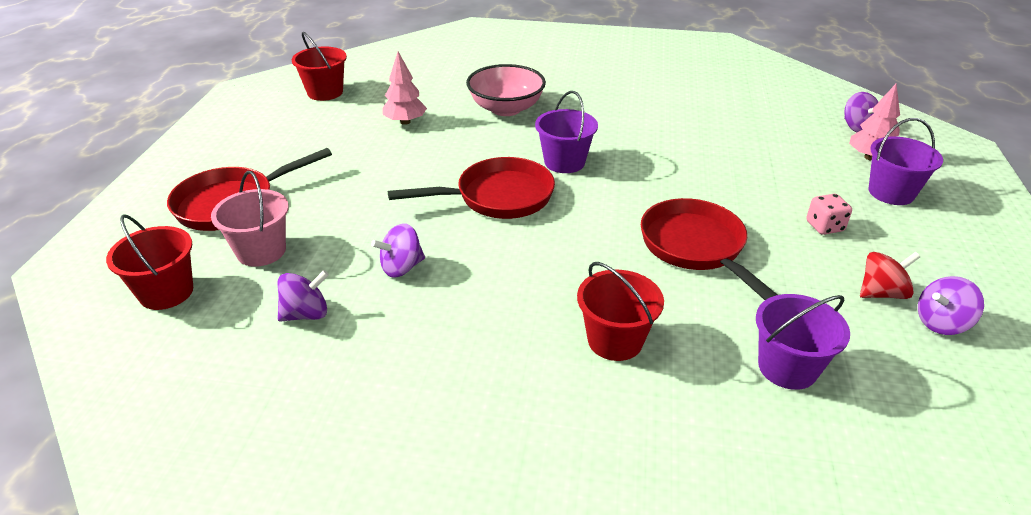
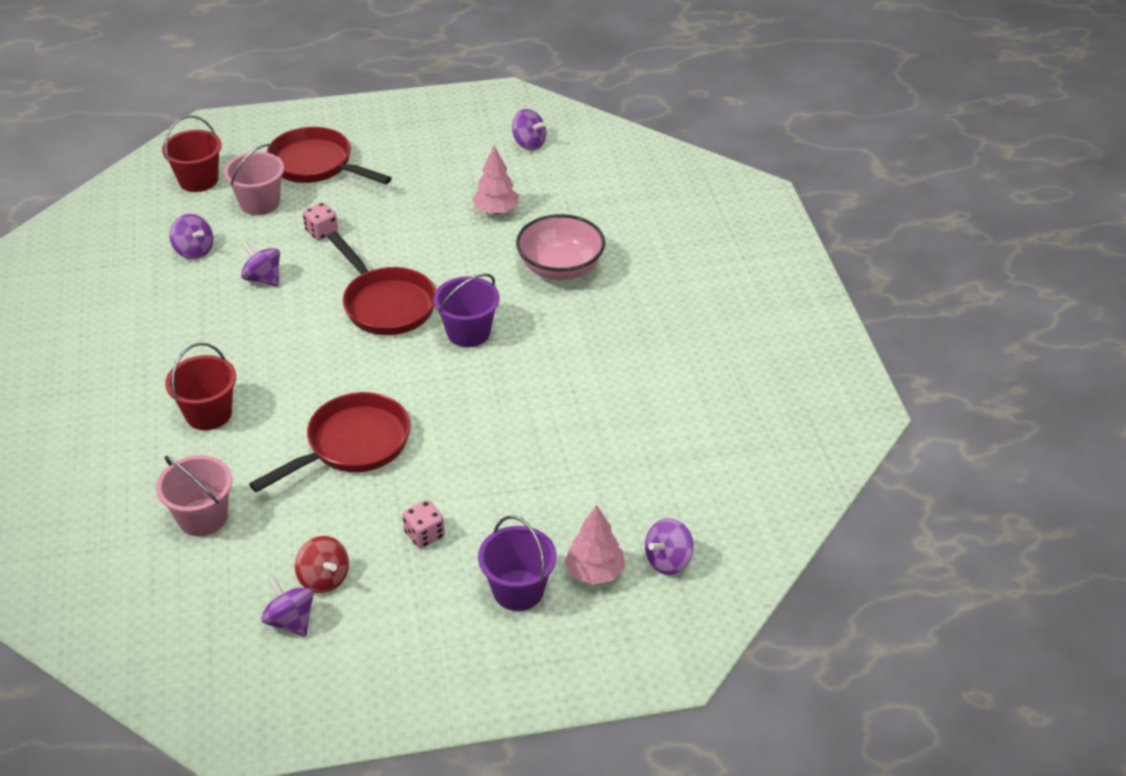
camera: 70 degrees right, 5 degrees up
(325, 92) = (529, 143): red bucket -> purple spinning top
(353, 217) = (322, 232): none -> pink dice
(787, 367) = (203, 517): purple bucket -> pink bucket

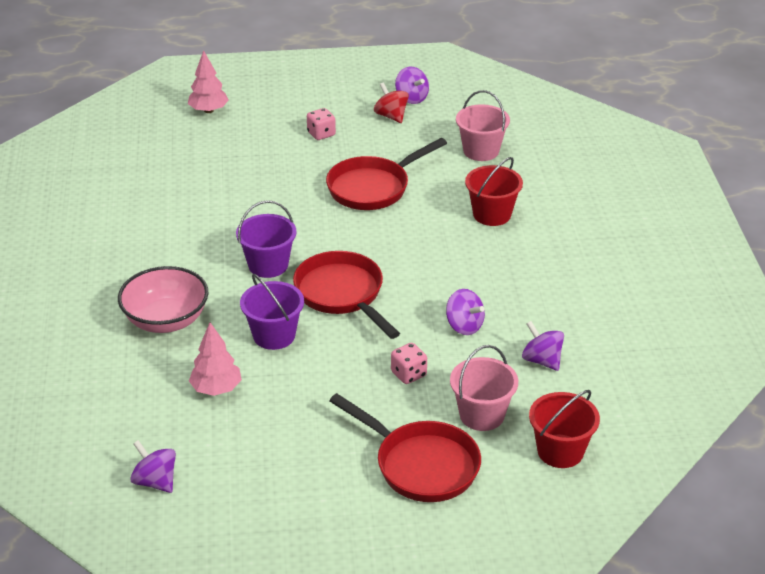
camera: 175 degrees left, 5 degrees down
(518, 590) = (262, 105): purple bucket -> purple bucket (274, 335)
(668, 560) = (157, 113): purple spinning top -> none

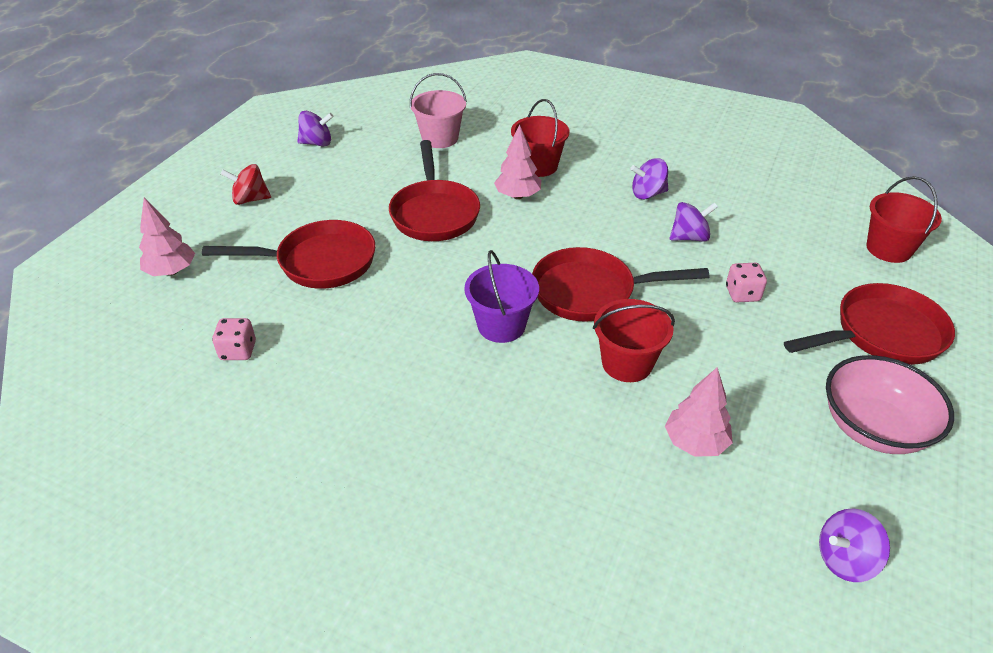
camera: 60 degrees left, 5 degrees up
(166, 320) = (540, 444): pink bowl -> pink bowl (873, 427)
(268, 162) = (319, 262): none -> red pan
(274, 335) = (627, 363): purple bucket -> red bucket
(321, 134) = (310, 212): pink dice -> pink dice (238, 351)
(391, 116) = (331, 163): red spinning top -> red spinning top (250, 199)
(436, 218) = (517, 196): none -> pink tree
(482, 415) = (822, 273): pink bucket -> none
(542, 360) = (762, 214): purple spinning top -> purple spinning top (647, 194)

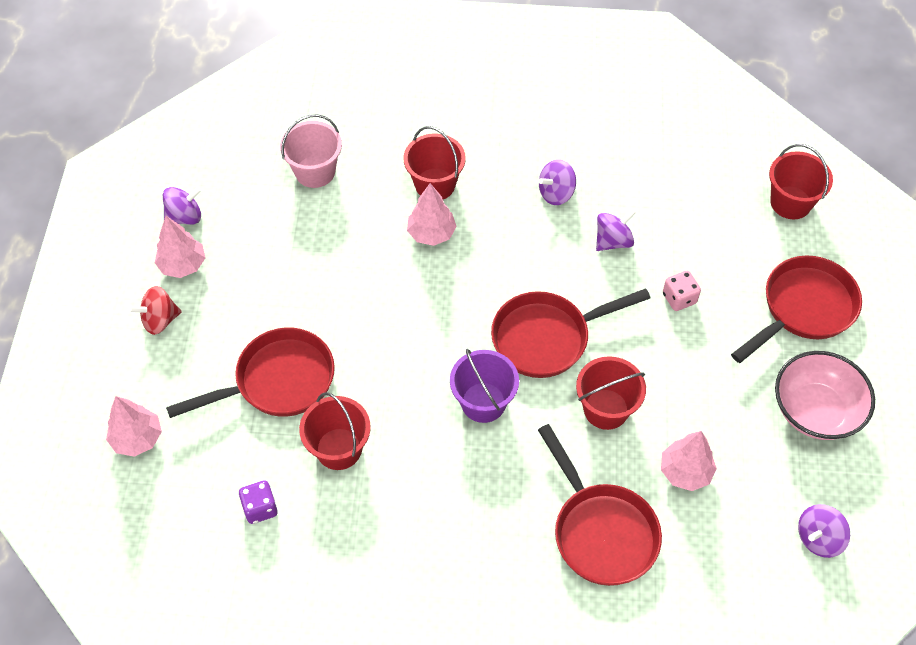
camera: 20 degrees left, 15 degrees up
(238, 351) = (260, 508): pink dice -> purple dice
(294, 170) = (183, 265): none -> pink tree
(341, 325) = (339, 449): none -> red bucket
(434, 213) = (359, 282): red pan -> red pan (601, 531)

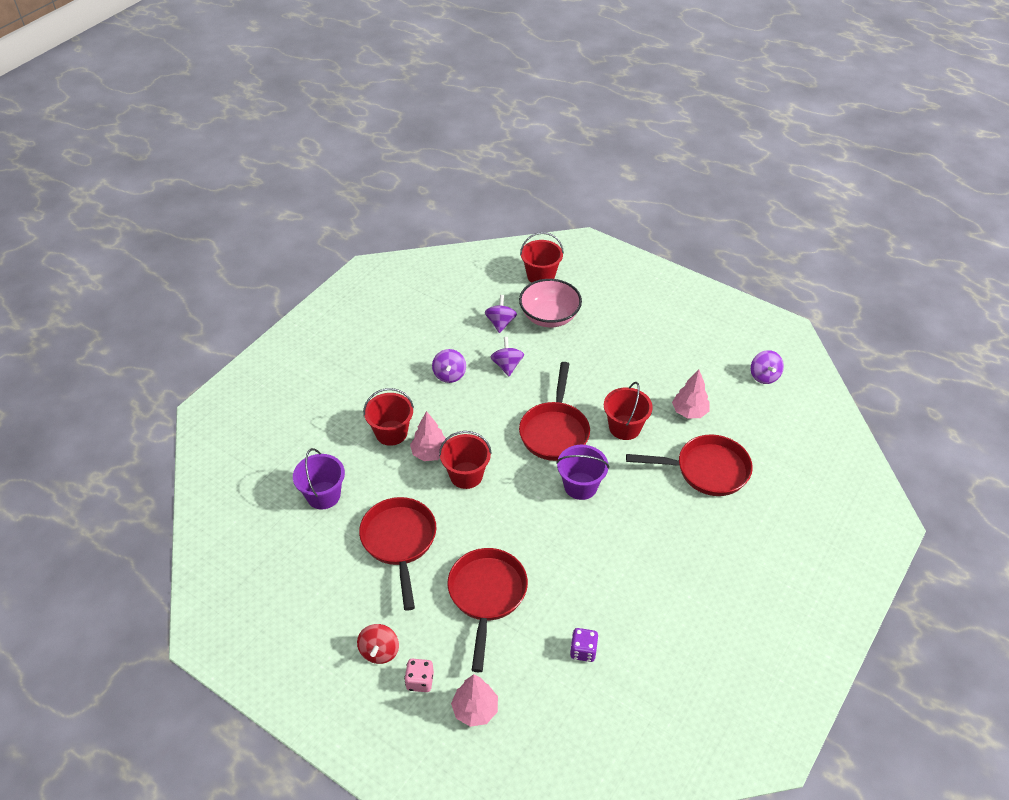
camera: 60 degrees left, 10 degrees down
(183, 265) = (340, 615): pink tree -> none
(185, 217) = (296, 595): purple spinning top -> purple spinning top (500, 323)
(315, 171) = (323, 495): pink bucket -> purple bucket
(339, 449) = (565, 582): red bucket -> red bucket (466, 475)
(679, 298) = (571, 356): pink dice -> pink dice (420, 681)
(803, 308) = (615, 307): red pan -> red pan (399, 542)
(815, 410) = (684, 336): pink bowl -> pink bowl (549, 317)

